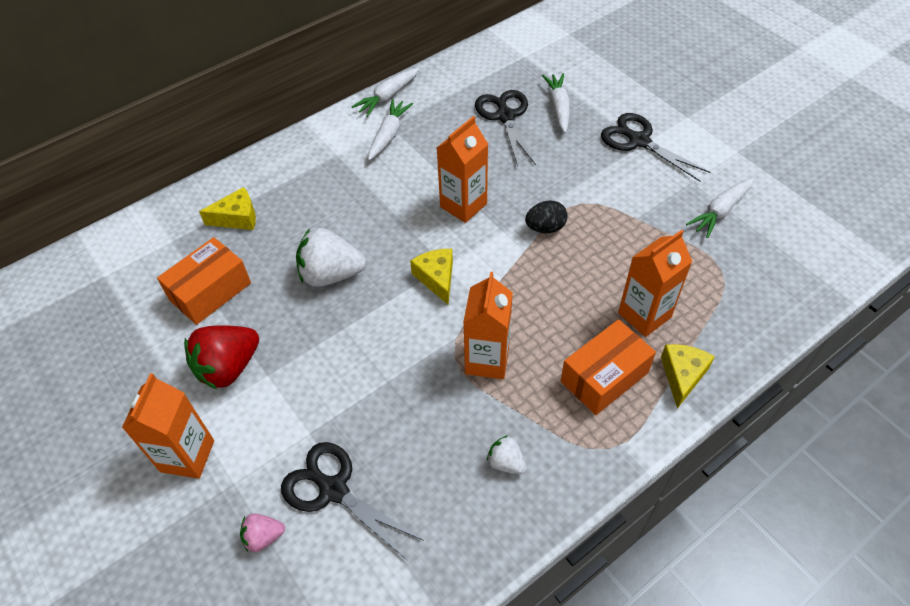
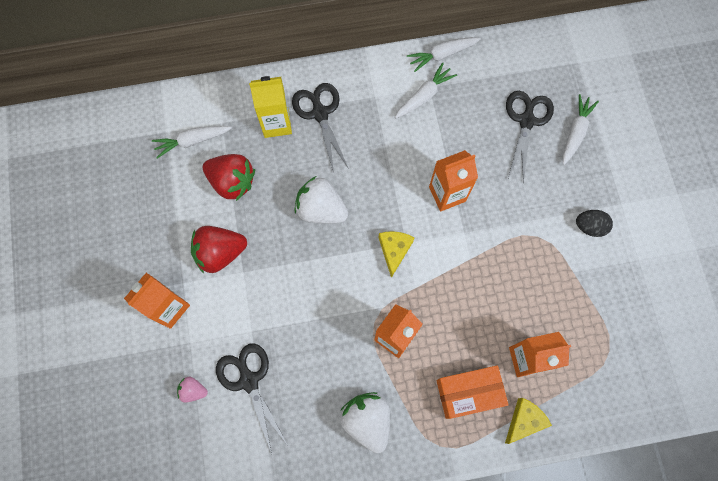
camera: 25 degrees right, 20 degrees up
(210, 291) = (232, 182): orange box -> red strawberry
(237, 218) = (276, 123): yellow cheese -> yellow carton
(506, 462) = (367, 420): white strawberry -> white strawberry, size x1.95
(545, 228) = (498, 246): black egg -> black egg (589, 226)
(639, 141) = (621, 199): black scissors -> black scissors (320, 113)
(720, 211) = (643, 299): white carrot -> white carrot (192, 141)

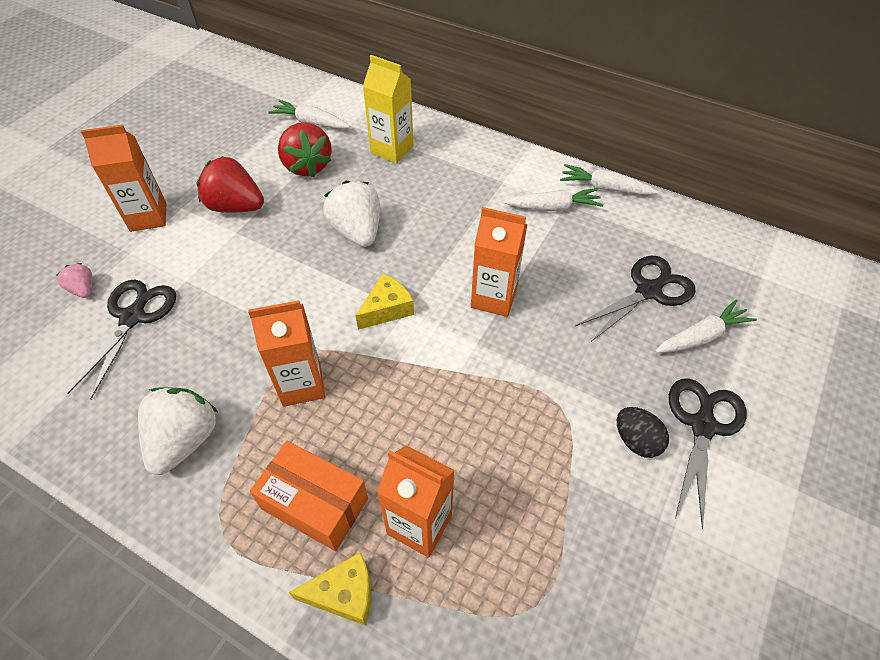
camera: 40 degrees right, 20 degrees down
(320, 113) = (438, 164): black scissors -> black scissors (702, 426)

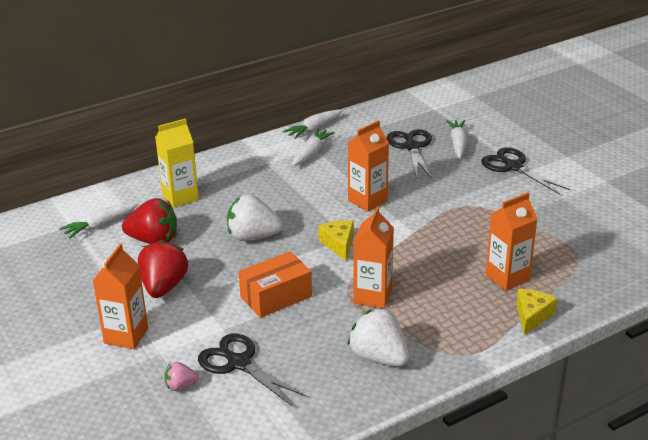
camera: 60 degrees left, 20 degrees down
(236, 206) = (163, 287): red strawberry -> red strawberry turned 135 degrees clockwise
(315, 504) = (467, 313): orange box -> orange box (276, 297)
(636, 441) = (507, 190): black egg -> none

